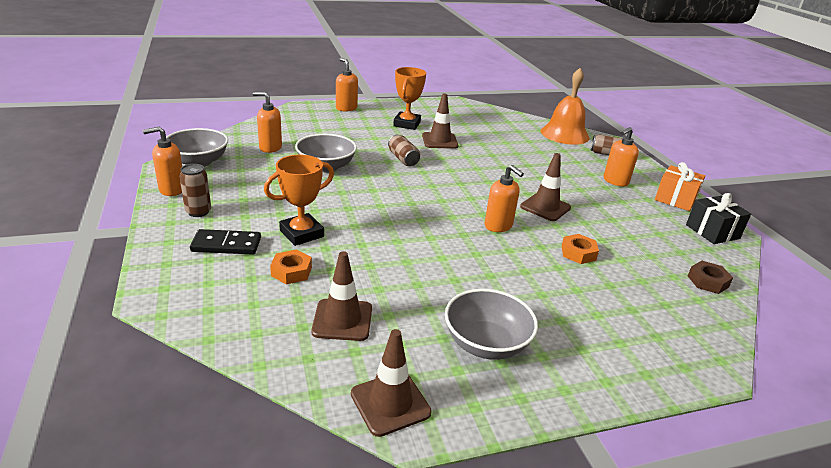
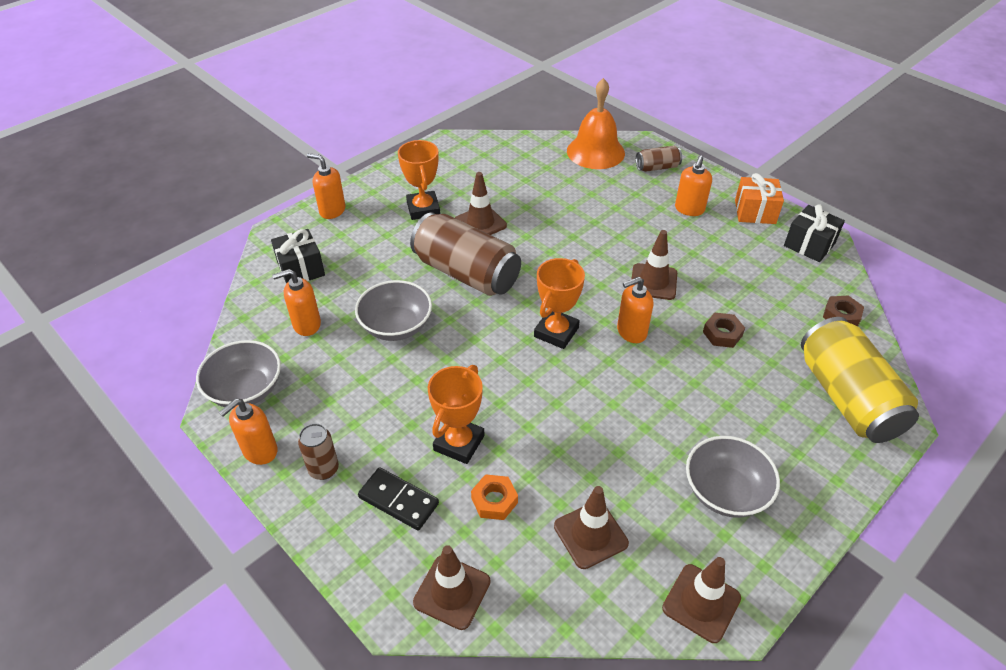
camera: 25 degrees left, 15 degrees up
(203, 305) = (452, 592): none -> brown traffic cone
(226, 245) = (398, 500): black domino -> black domino turned 60 degrees clockwise
(296, 125) = (301, 269): none -> black gift
(403, 159) = (466, 273): brown can -> brown can, size x2.14
(437, 206) = (556, 332): none -> orange trophy
(498, 226) = (631, 332): orange soap dispenser -> orange soap dispenser turned 135 degrees clockwise
(578, 253) = (722, 334): orange nut -> brown nut
(667, 333) = (847, 398): none -> yellow can

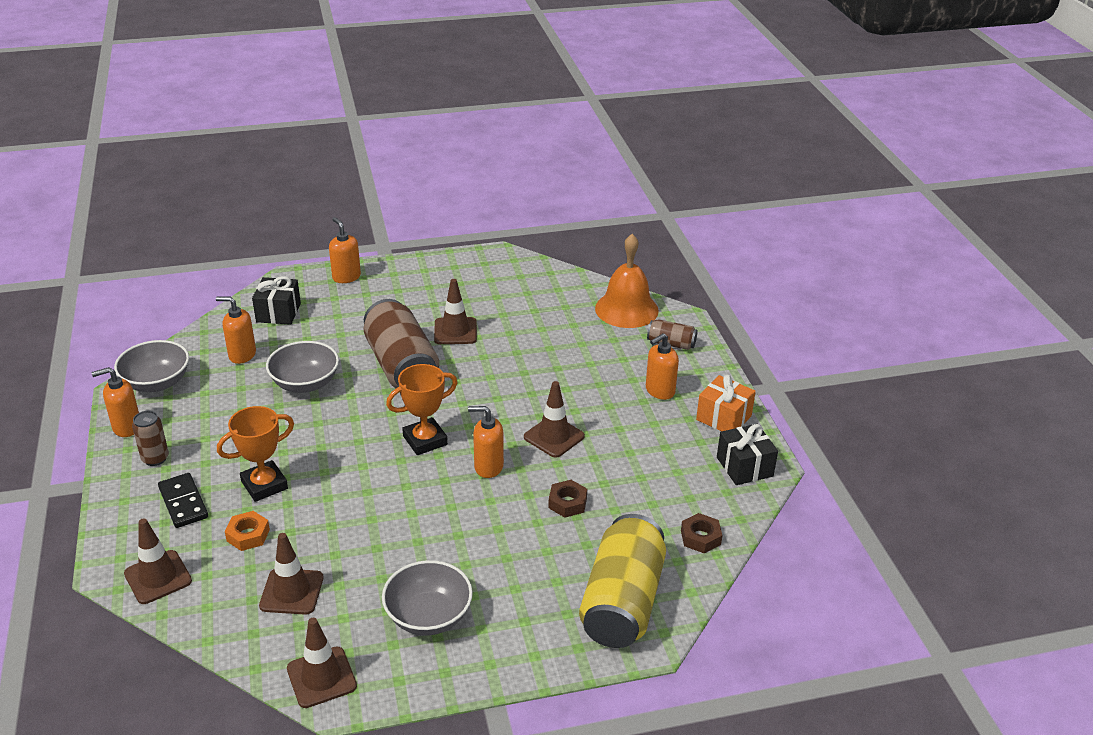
camera: 30 degrees right, 10 degrees down
(423, 209) = (420, 302): orange trophy -> none

